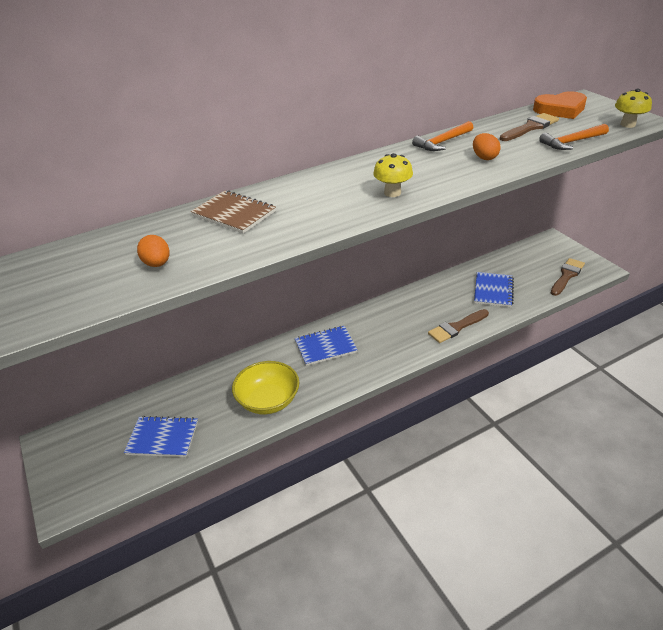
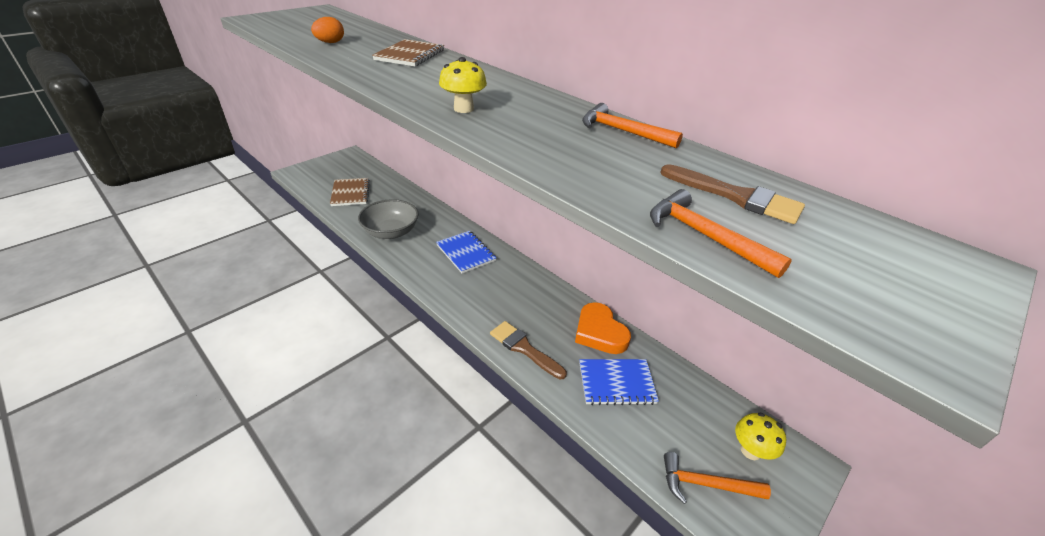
camera: 70 degrees right, 0 degrees up
(162, 438) = (350, 193): blue notebook -> brown notebook
(268, 400) = (391, 232): yellow bowl -> grey bowl
(484, 157) = (588, 158): orange egg -> none
(560, 109) = (860, 231): orange heart -> orange heart (599, 332)
(567, 275) = (705, 484): brown brush -> orange hammer
(627, 124) = (871, 319): yellow mushroom -> yellow mushroom (750, 451)

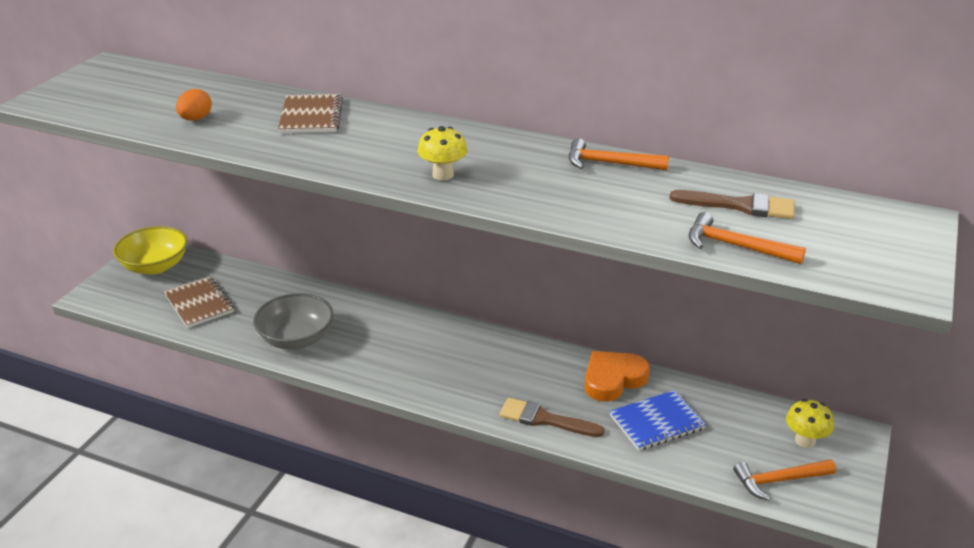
camera: 20 degrees left, 5 degrees down
(344, 164) = (155, 266): none -> yellow bowl
(466, 253) = (409, 337): blue notebook -> none
(599, 332) = (613, 379): orange heart -> orange heart turned 105 degrees clockwise

